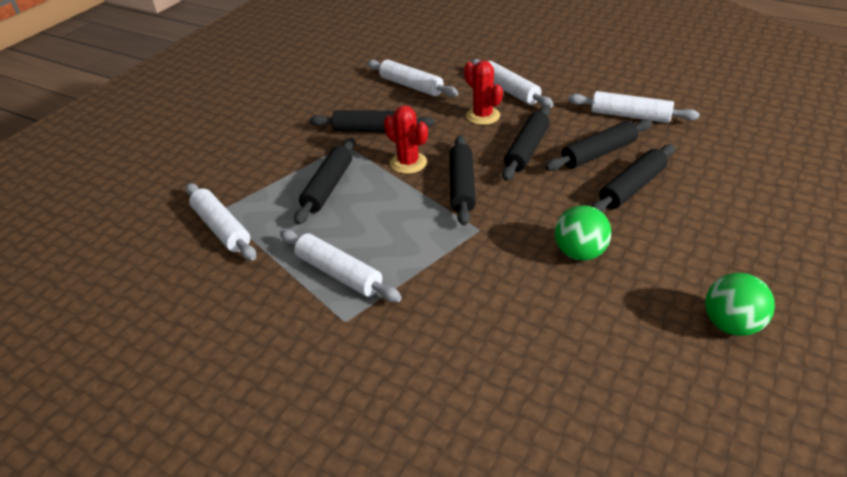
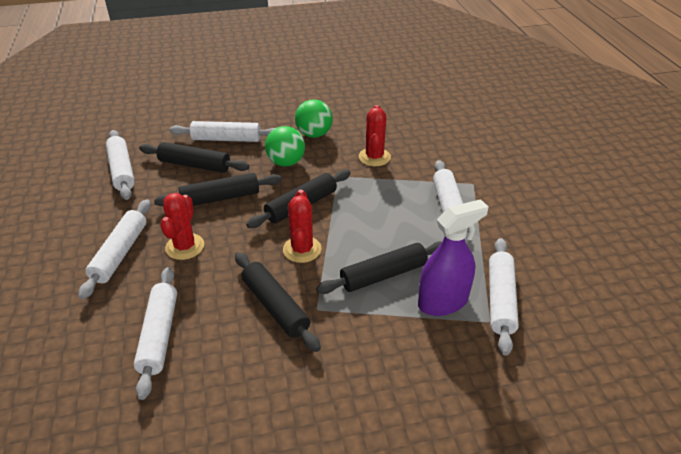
camera: 135 degrees left, 0 degrees up
(265, 200) = (443, 302): none -> purple spray bottle
(481, 274) = (374, 157): none -> red cactus
(632, 187) = (226, 139): black rolling pin -> white rolling pin
(731, 324) = (314, 83): green ball -> green ball (286, 162)

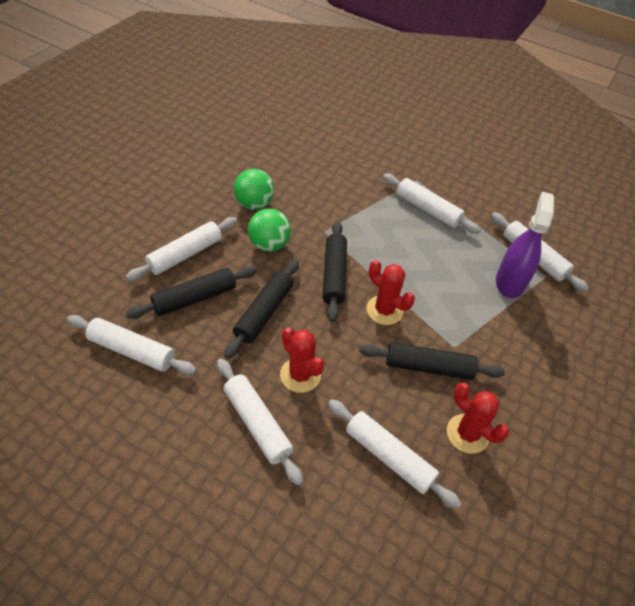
camera: 50 degrees left, 10 degrees up
(374, 157) = (327, 198): red cactus -> red cactus (467, 434)
(383, 275) = (457, 290): black rolling pin -> none

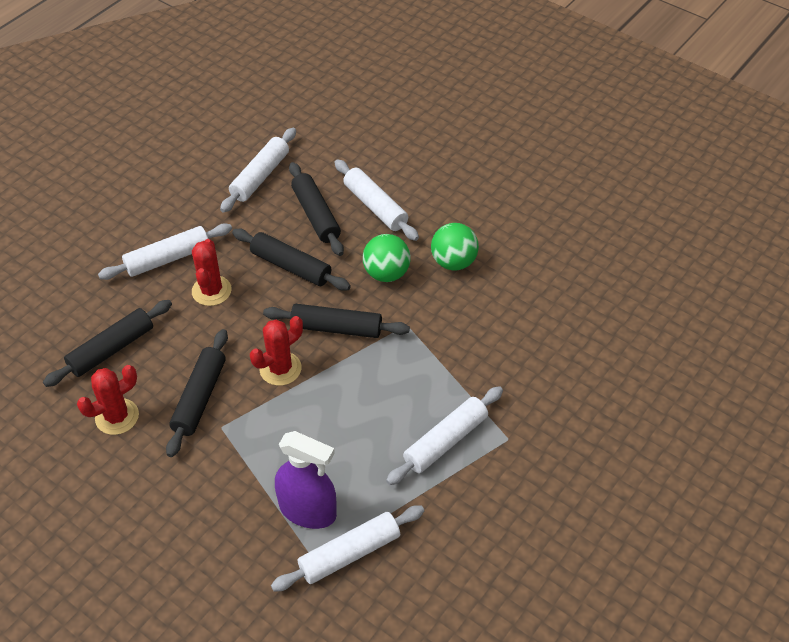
camera: 100 degrees right, 0 degrees up
(300, 375) = (211, 291): red cactus -> red cactus turned 60 degrees counterclockwise
(389, 456) = (111, 349): white rolling pin -> black rolling pin

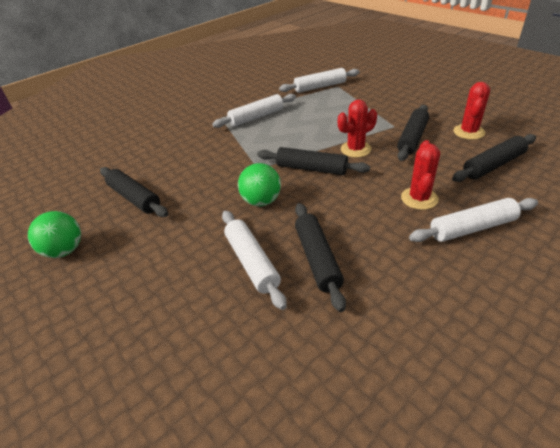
camera: 165 degrees left, 10 degrees down
(117, 417) = (469, 132): red cactus -> red cactus turned 45 degrees counterclockwise
(260, 176) = (384, 316): white rolling pin -> none
(291, 266) = (346, 212): black rolling pin -> black rolling pin (134, 198)
(308, 510) = (340, 98): purple spray bottle -> none
(453, 262) = (201, 206): green ball -> green ball (65, 250)

